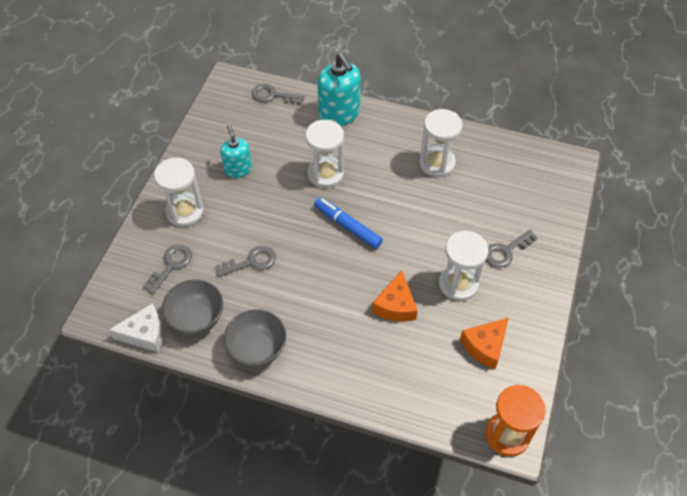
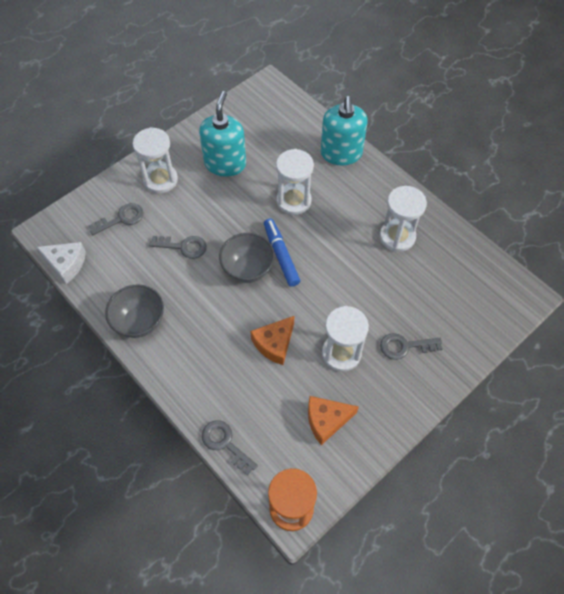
camera: 30 degrees right, 5 degrees up
(196, 319) = (111, 272): grey bowl -> grey bowl (248, 269)
(238, 169) = (225, 164): turquoise soap dispenser -> turquoise soap dispenser, size x1.61
(272, 95) = (295, 113): grey key -> grey key (225, 443)

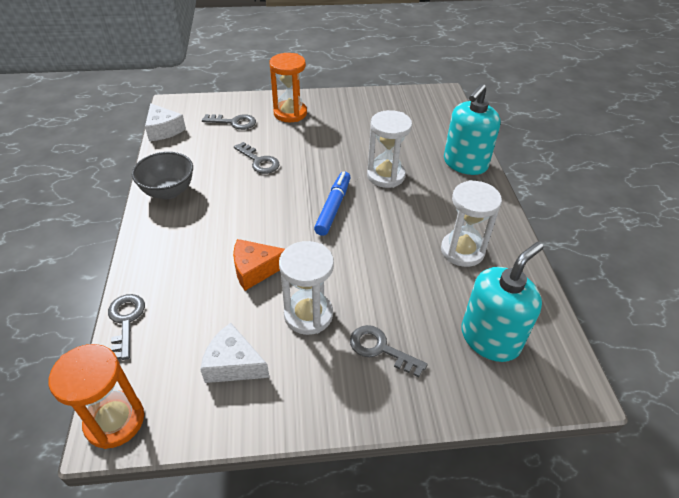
camera: 35 degrees right, 15 degrees down
(160, 180) = (290, 113): white hourglass -> orange hourglass
(225, 164) = (352, 126): turquoise soap dispenser -> turquoise soap dispenser (490, 338)
(248, 269) = (293, 202): grey bowl -> none
(326, 420) = (233, 364): orange cheese -> white cheese

